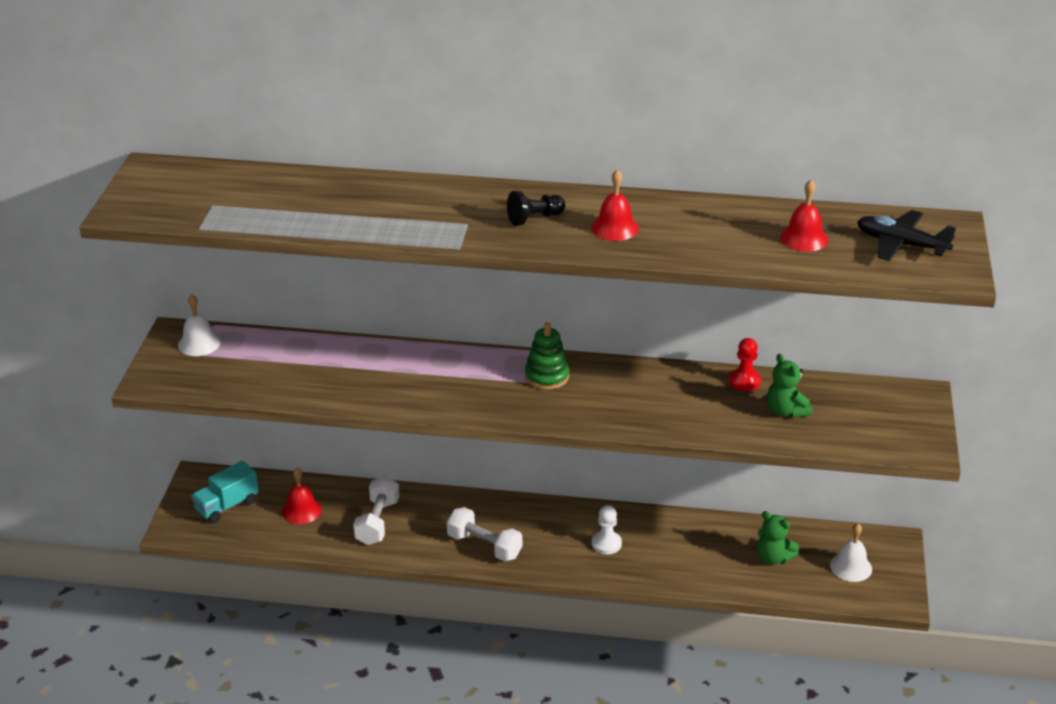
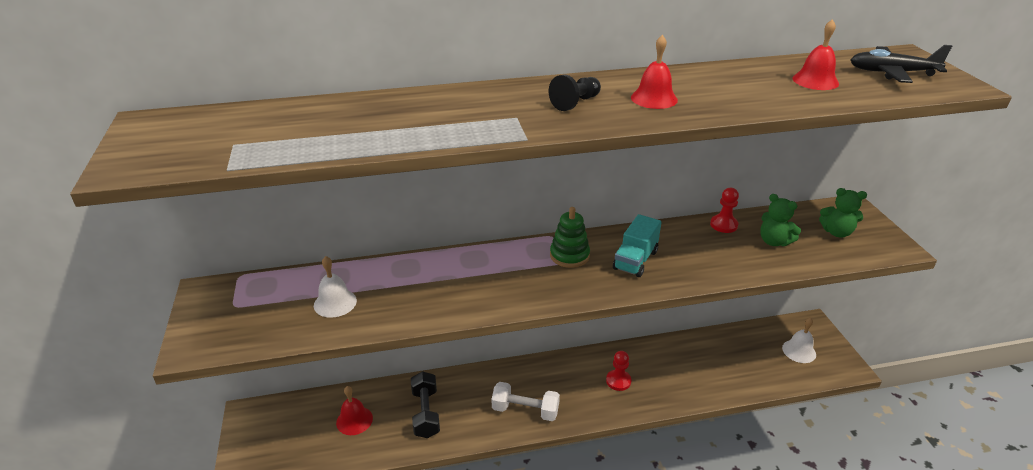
camera: 20 degrees left, 0 degrees up
(199, 343) = (232, 296): white bell -> white bell (335, 303)
(227, 506) = (284, 435): turquoise truck -> turquoise truck (635, 260)
(377, 522) = (426, 413): white dumbbell -> black dumbbell
(606, 544) = (618, 381): white pawn -> red pawn
(773, 558) = (743, 359): green teddy bear -> green teddy bear (836, 232)

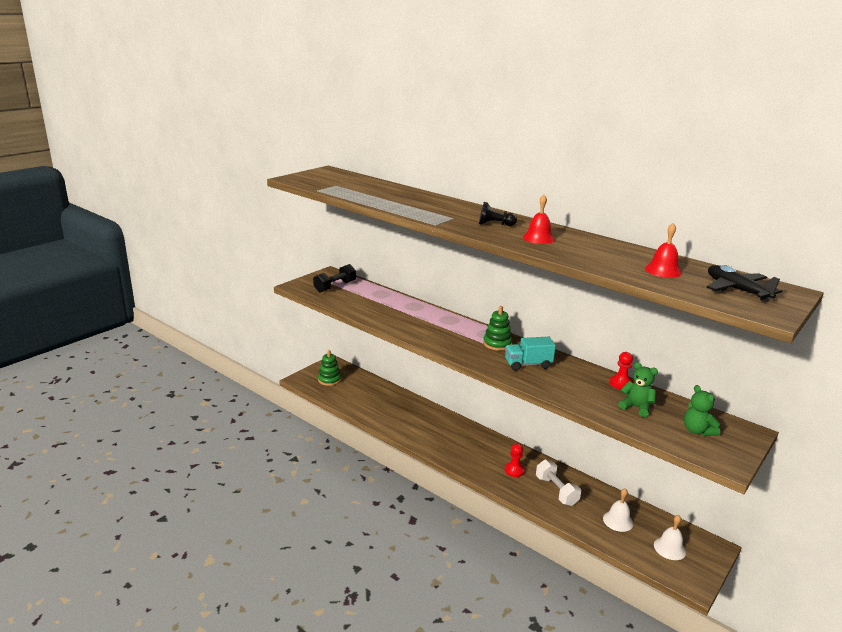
camera: 50 degrees right, 10 degrees down
(281, 440) = (329, 380): none -> green stacking toy
(335, 303) = (364, 301): white bell -> white bell (618, 521)
(354, 420) = (365, 393): red bell -> none
(426, 413) = (397, 412): black dumbbell -> black dumbbell (335, 287)
(525, 410) = (443, 444): white dumbbell -> white dumbbell (556, 491)
(774, 241) = (636, 407): green teddy bear -> green teddy bear turned 120 degrees clockwise

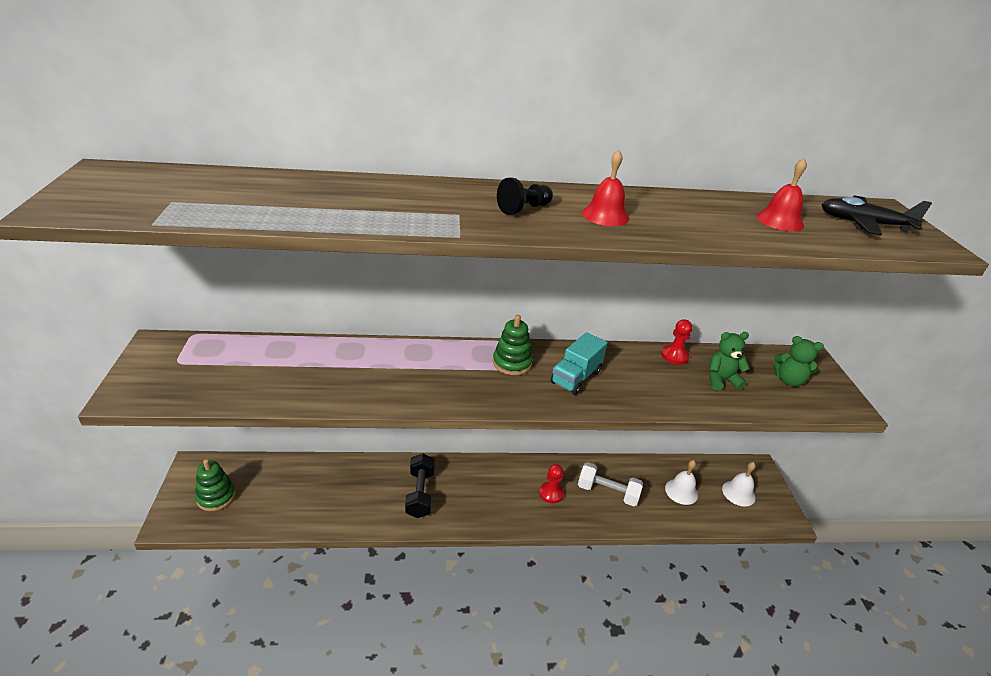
camera: 45 degrees left, 10 degrees up
(335, 287) = (194, 367): black dumbbell -> black dumbbell (420, 494)

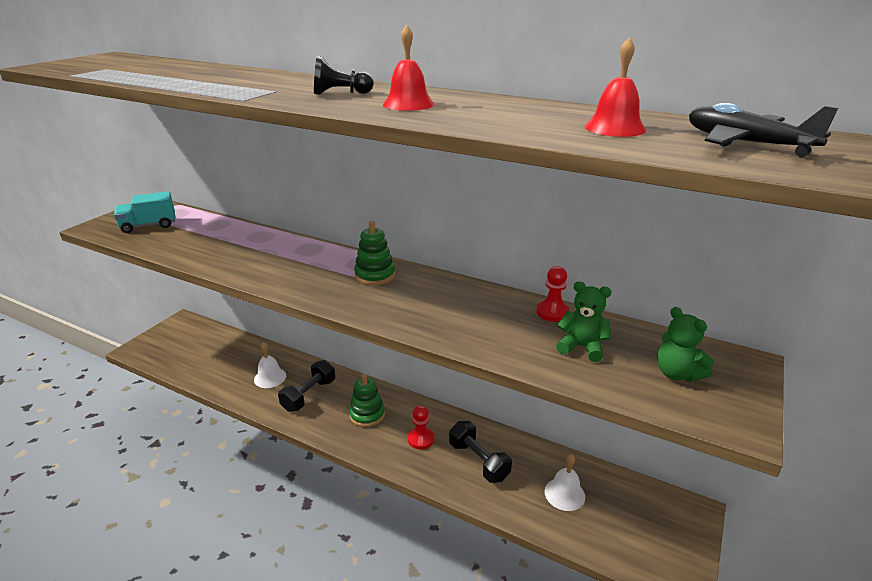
camera: 35 degrees right, 5 degrees down
(216, 497) = (175, 344): green stacking toy -> green stacking toy (367, 414)
(576, 377) = (419, 301): turquoise truck -> turquoise truck (149, 226)
(607, 492) = (478, 461): white dumbbell -> black dumbbell
(738, 493) = (638, 525): white bell -> white bell (270, 377)

